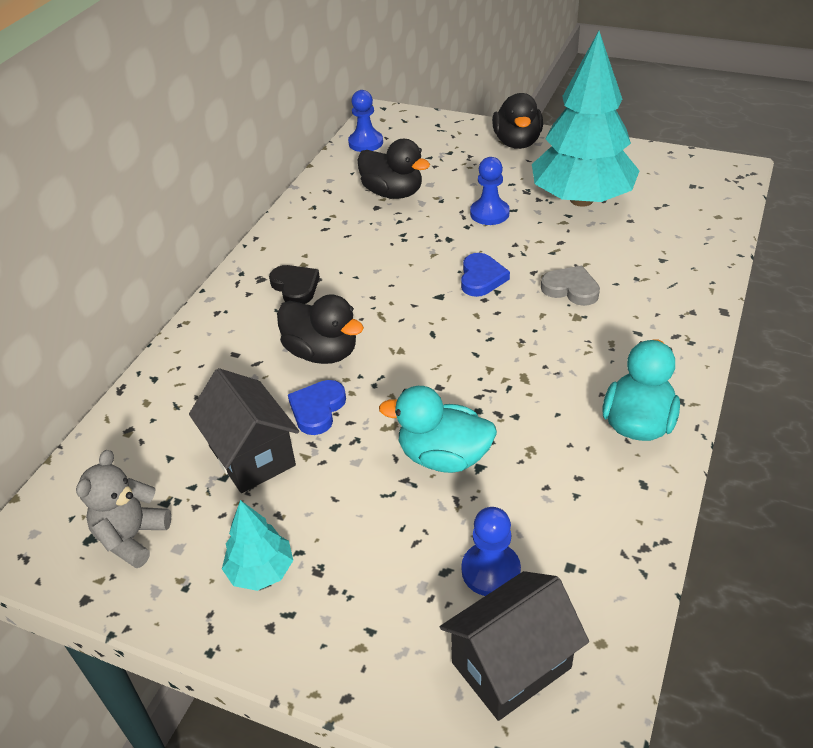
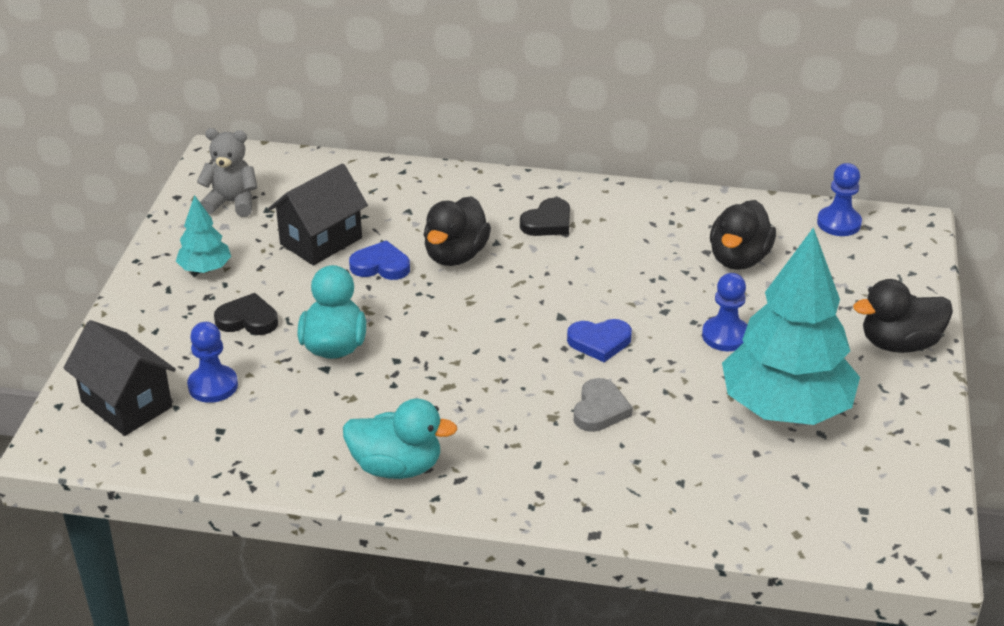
camera: 75 degrees right, 5 degrees down
(376, 531) = (247, 319): none -> black heart

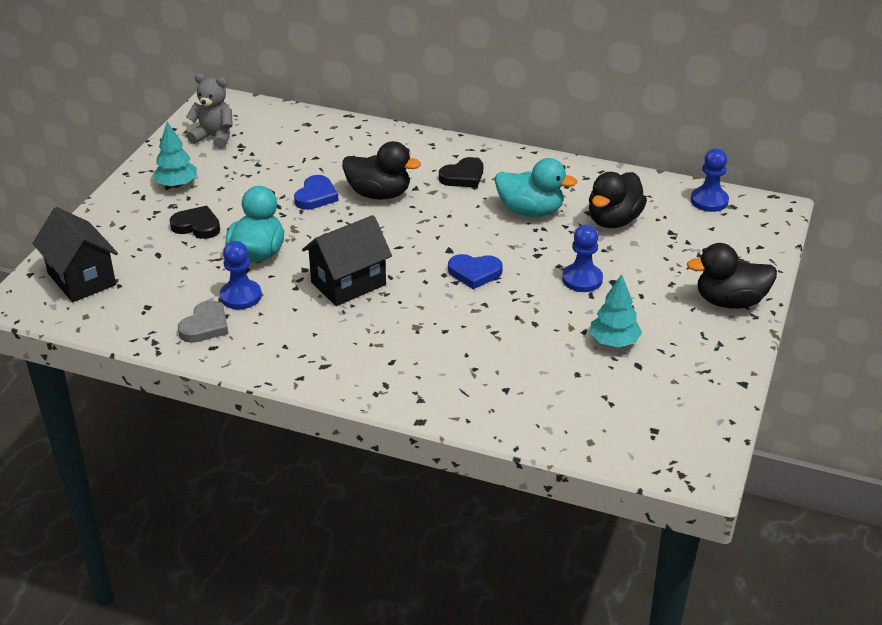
camera: 10 degrees right, 0 degrees up
(213, 386) = (153, 272): blue pawn -> blue pawn (241, 296)
(321, 241) = (274, 173): black house -> black house (348, 283)
(381, 265) = (316, 196): blue heart -> blue heart turned 90 degrees clockwise
(396, 467) = (277, 350): turquoise duck -> turquoise duck (530, 211)
(455, 255) = (379, 194): black duck -> black duck turned 105 degrees counterclockwise
(600, 409) = (457, 325): grey heart -> grey heart (205, 326)
(785, 408) = (614, 342): turquoise tree -> turquoise tree, size x0.45

